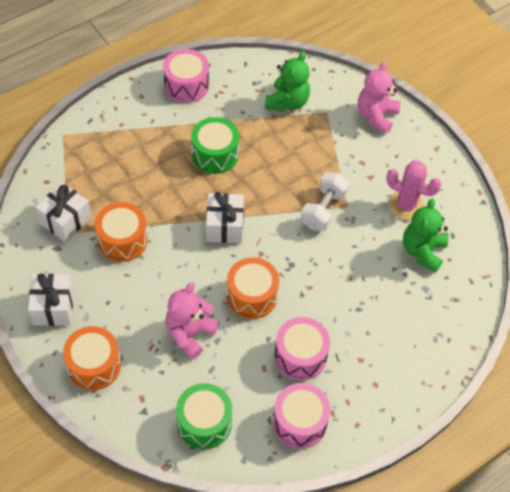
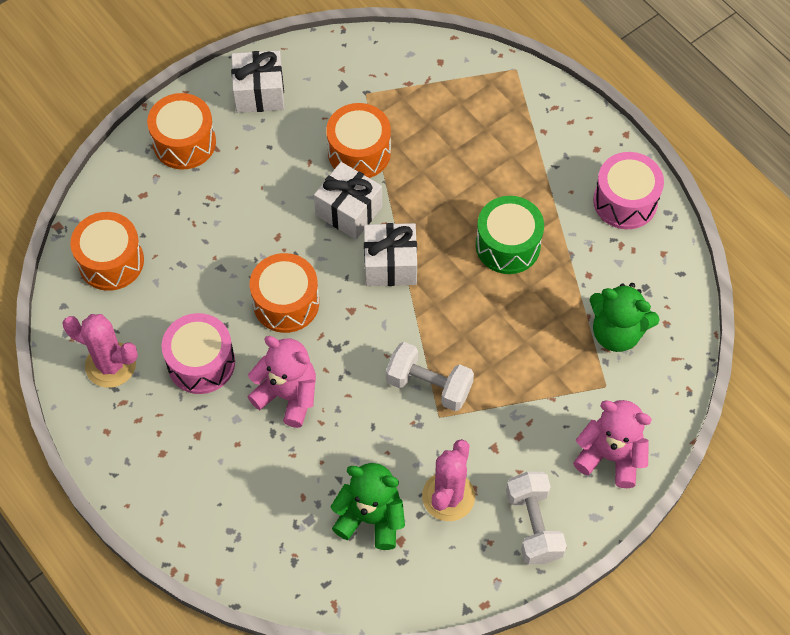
camera: 90 degrees right, 5 degrees up
(65, 220) = (383, 89): white gift -> white gift (349, 211)
(190, 333) = (229, 237): pink teddy bear -> pink teddy bear (288, 395)
(204, 423) = (111, 261): green drum -> orange drum
(299, 422) = (110, 365): pink drum -> pink cactus
(424, 160) = (533, 525): none -> white dumbbell

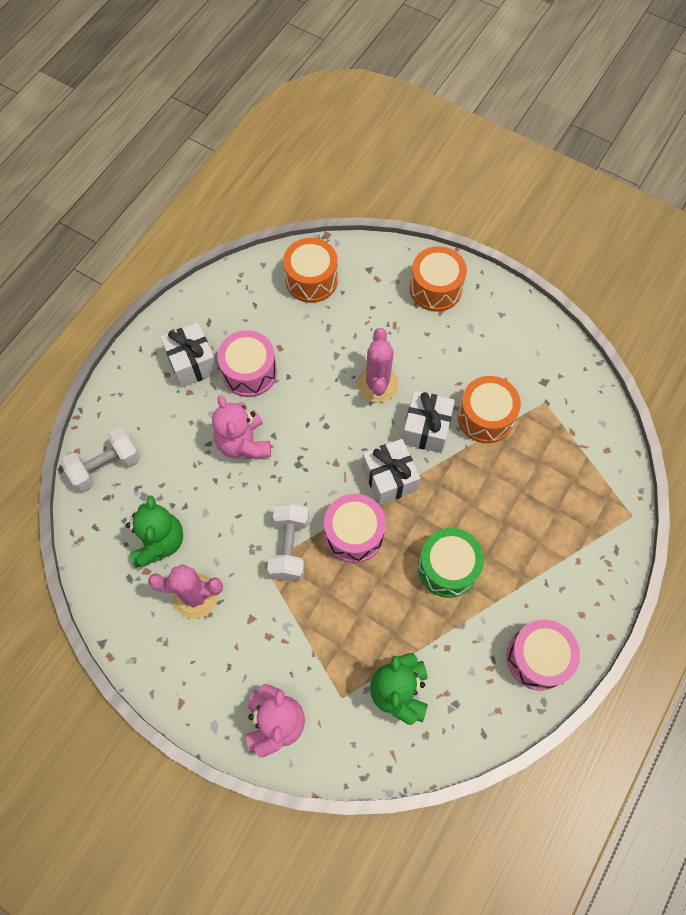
camera: 70 degrees right, 5 degrees up
(110, 365) = (226, 313): pink cactus -> pink cactus (377, 384)
(259, 93) = (506, 323): white gift -> white gift (192, 363)
(286, 303) = (323, 412): orange drum -> none
(288, 395) = (243, 443): pink teddy bear -> pink teddy bear turned 150 degrees clockwise
(438, 318) = (354, 534): none -> pink drum
(533, 525) = (190, 675): white dumbbell -> white dumbbell (106, 466)

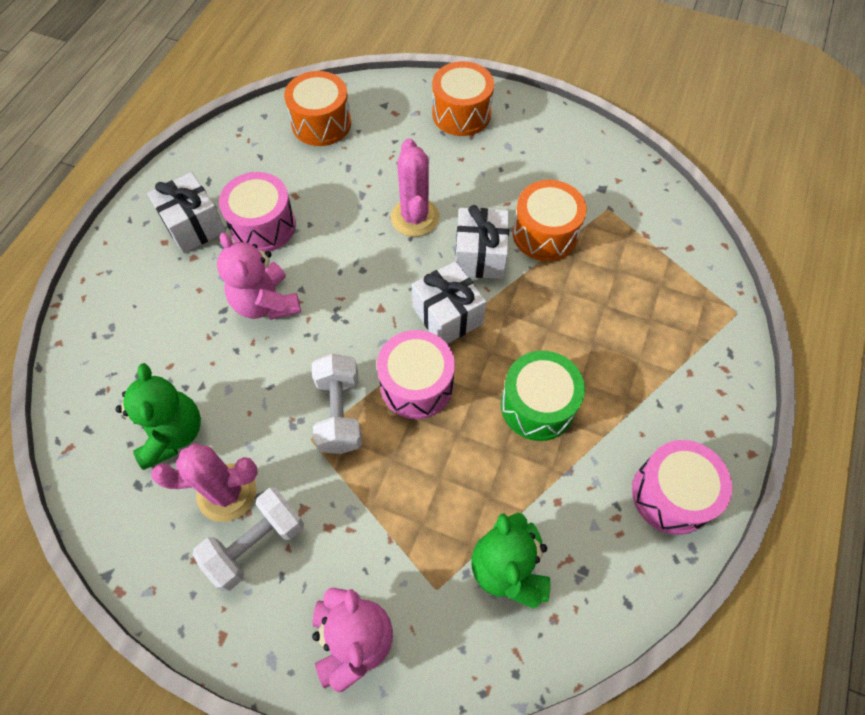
camera: 10 degrees left, 5 degrees down
(106, 466) = (96, 355): white dumbbell -> white dumbbell (256, 544)

